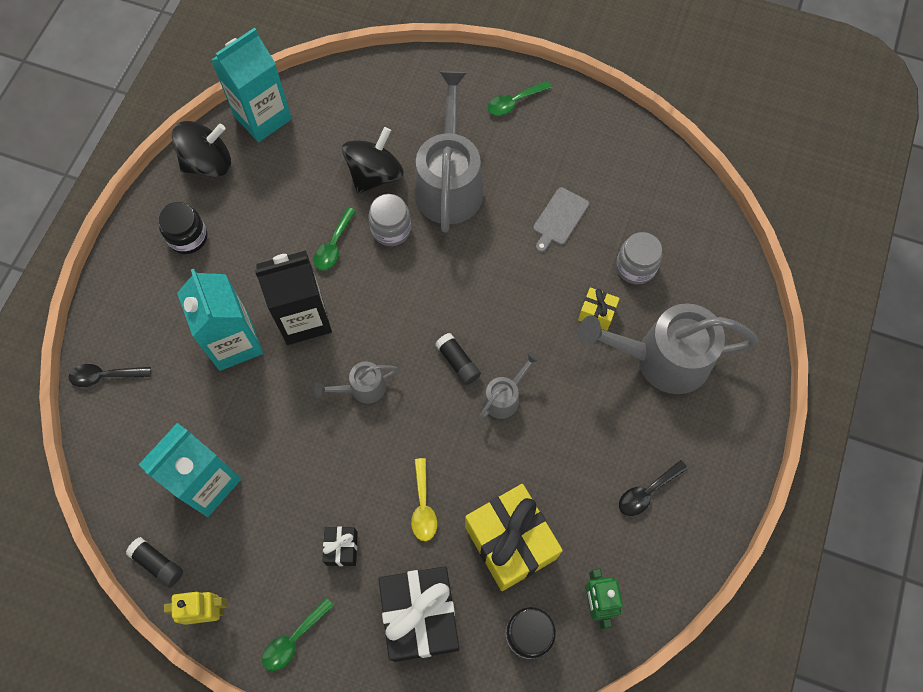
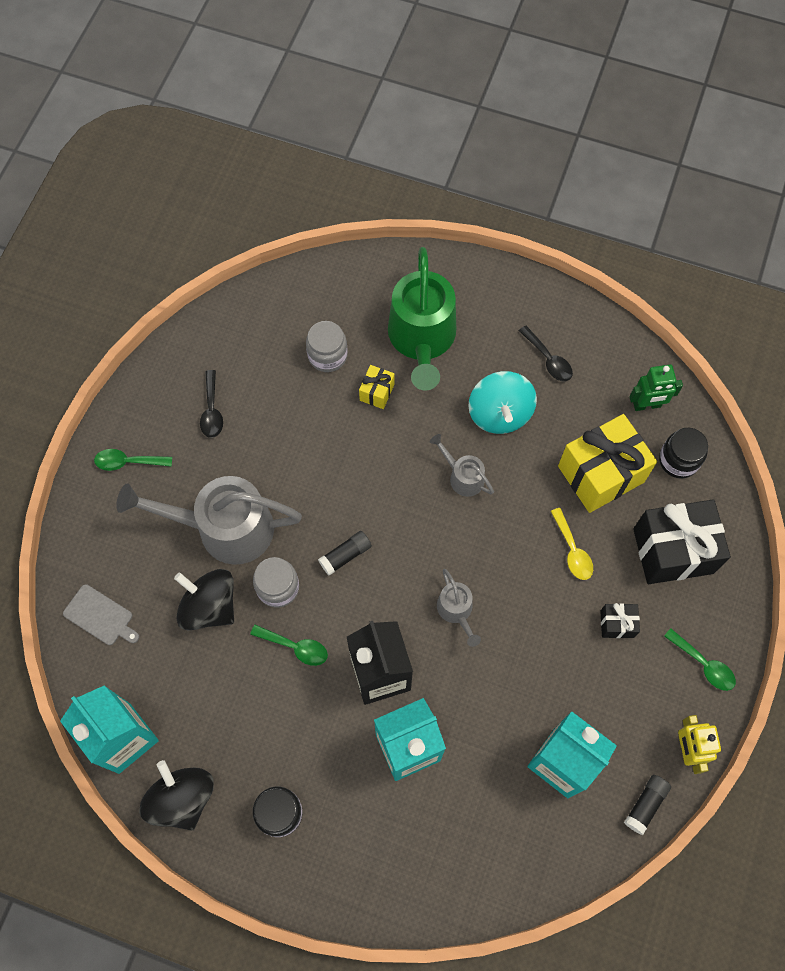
camera: 90 degrees left, 0 degrees up
(105, 376) = (448, 890): black spoon -> black spoon (212, 410)
(423, 506) = (572, 550): yellow spoon -> yellow spoon turned 75 degrees clockwise
(458, 362) = (428, 519): black glue stick -> black glue stick (345, 555)
(514, 102) = (128, 462): green spoon -> green spoon turned 120 degrees clockwise
(559, 218) = (272, 421): grey cutting board -> grey cutting board (100, 616)
(578, 437) = (499, 413): none -> turquoise spinning top
(661, 358) = (422, 340): grey watering can -> green watering can

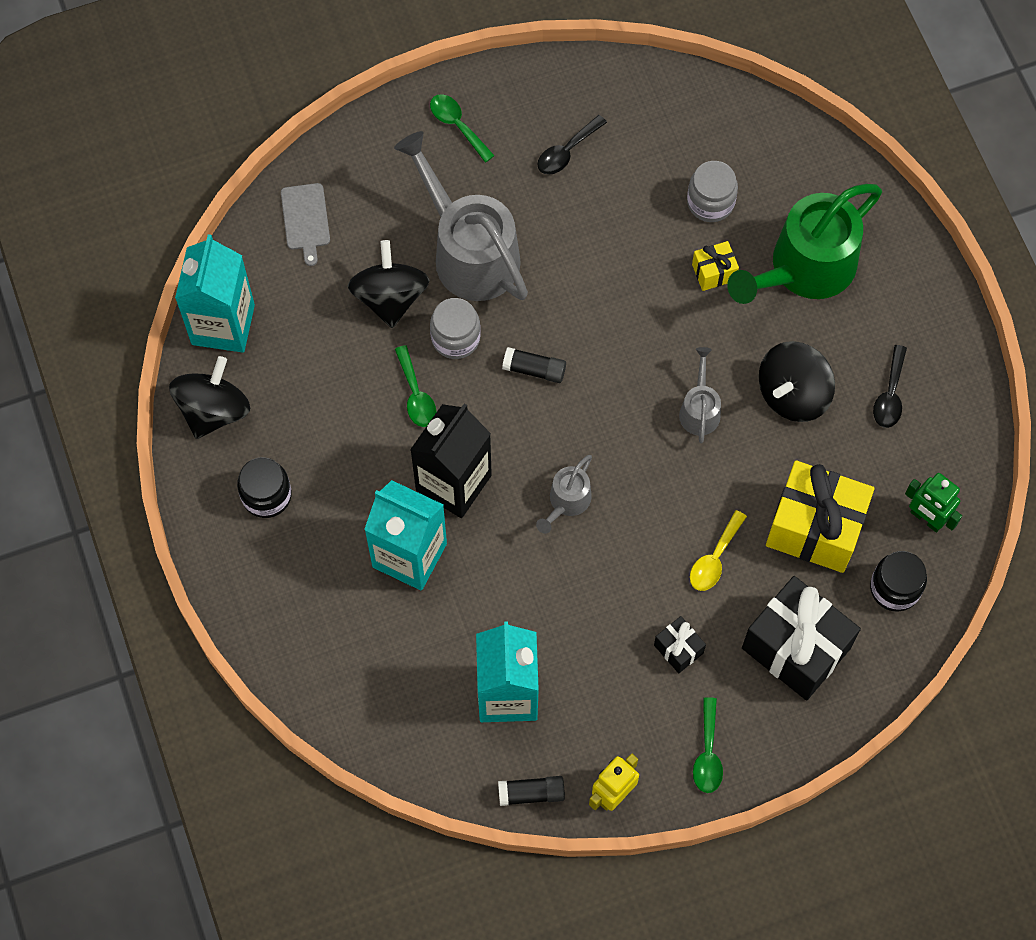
camera: 50 degrees right, 0 degrees up
(499, 413) = (792, 394): turquoise spinning top -> black spinning top

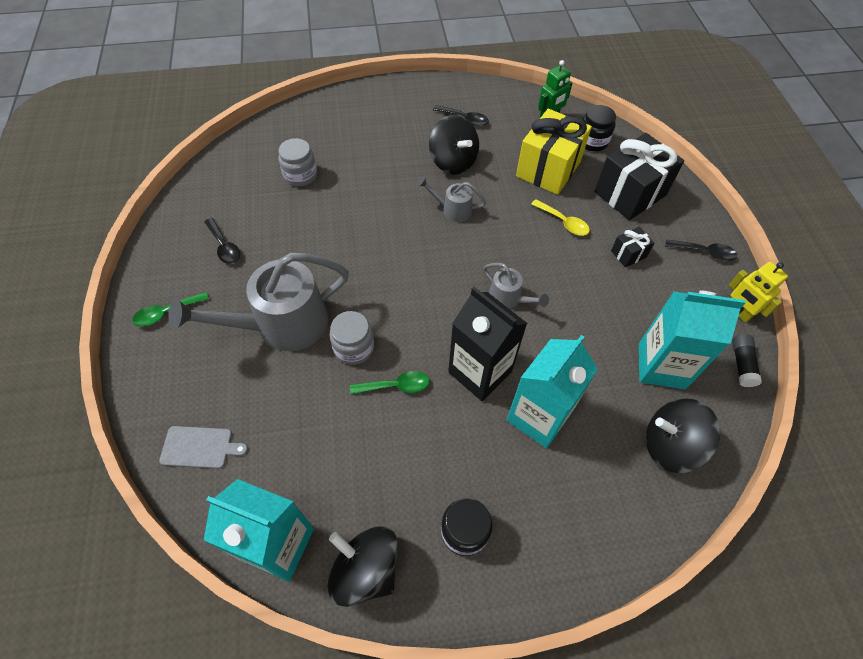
camera: 80 degrees left, 10 degrees down
(390, 297) = (301, 390): black spinning top -> black spinning top (670, 445)
(534, 369) = (396, 299): black glue stick -> none
(707, 753) = (704, 252): green spoon -> black spoon
(714, 272) = (353, 183): yellow gift -> none
(804, 269) = (367, 140): green watering can -> none

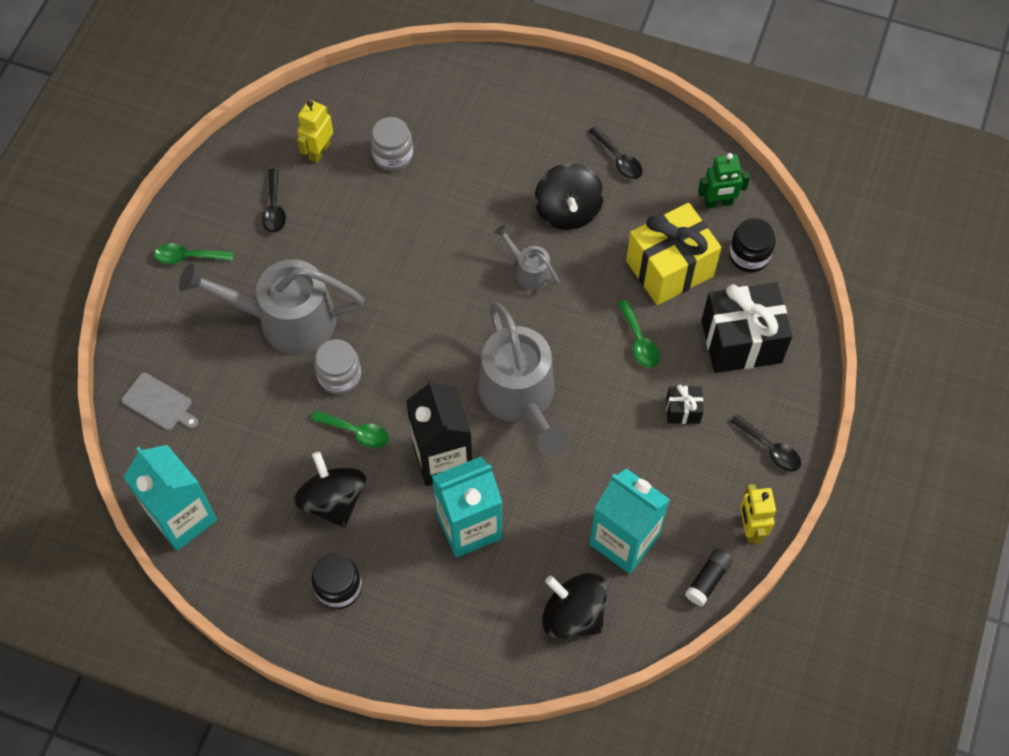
camera: 30 degrees right, 5 degrees up
(239, 194) = (319, 151): none -> yellow robot
(366, 569) = (241, 574): black spinning top -> black spinning top (333, 500)
(509, 299) = (520, 398): grey watering can -> grey watering can, size x2.11
(563, 222) = (639, 341): yellow spoon -> green spoon

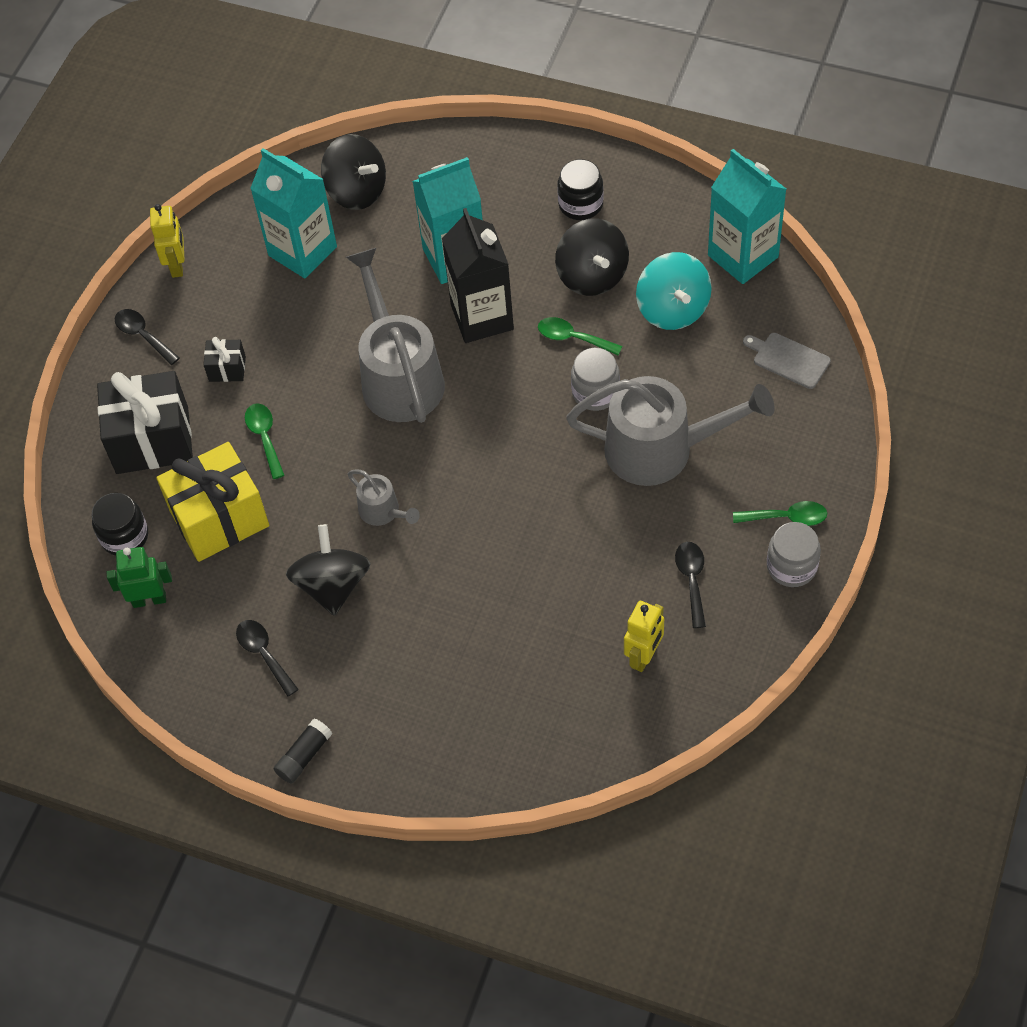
camera: 175 degrees left, 5 degrees down
(259, 460) = (673, 309): none -> turquoise spinning top
(393, 155) = (549, 653): grey jar -> grey jar (791, 566)
(708, 580) = (226, 222): black glue stick -> black glue stick (304, 756)

